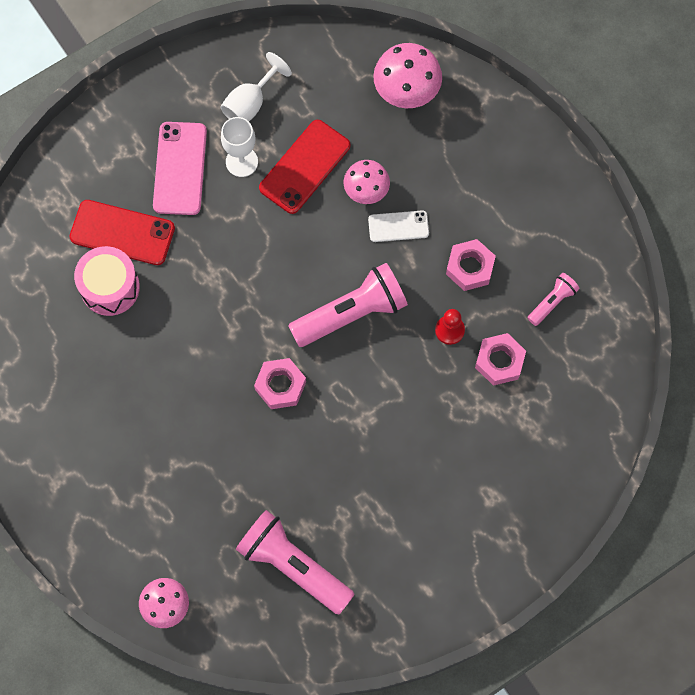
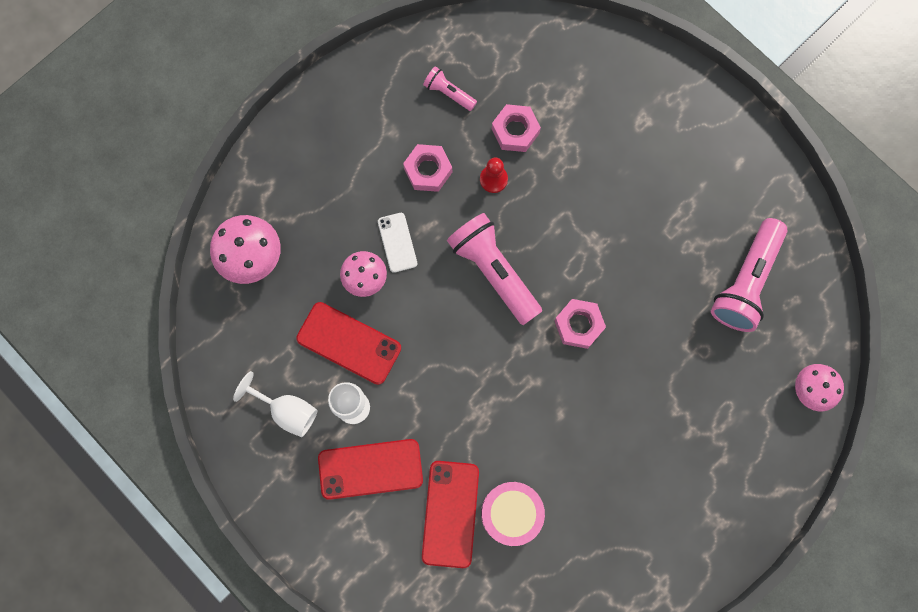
camera: 100 degrees left, 5 degrees up
(180, 168) = (370, 469): pink phone -> red phone

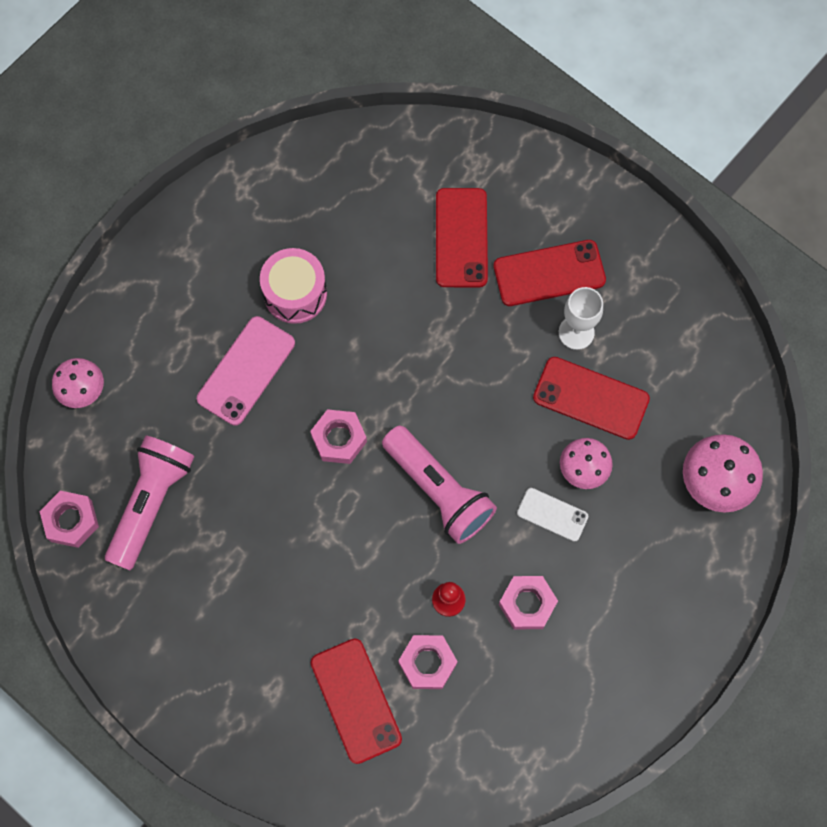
camera: 175 degrees right, 5 degrees down
(287, 411) = (646, 323): white goblet -> none
(397, 242) = (552, 514): white phone -> white phone turned 45 degrees counterclockwise
(448, 93) = (513, 705): pink flashlight -> none
(511, 513) = (399, 243): pink drum -> pink drum (295, 293)
(576, 107) = (356, 700): none -> red phone
(661, 396) = (246, 371): none -> pink phone
(815, 272) = (71, 521): none -> pink nut

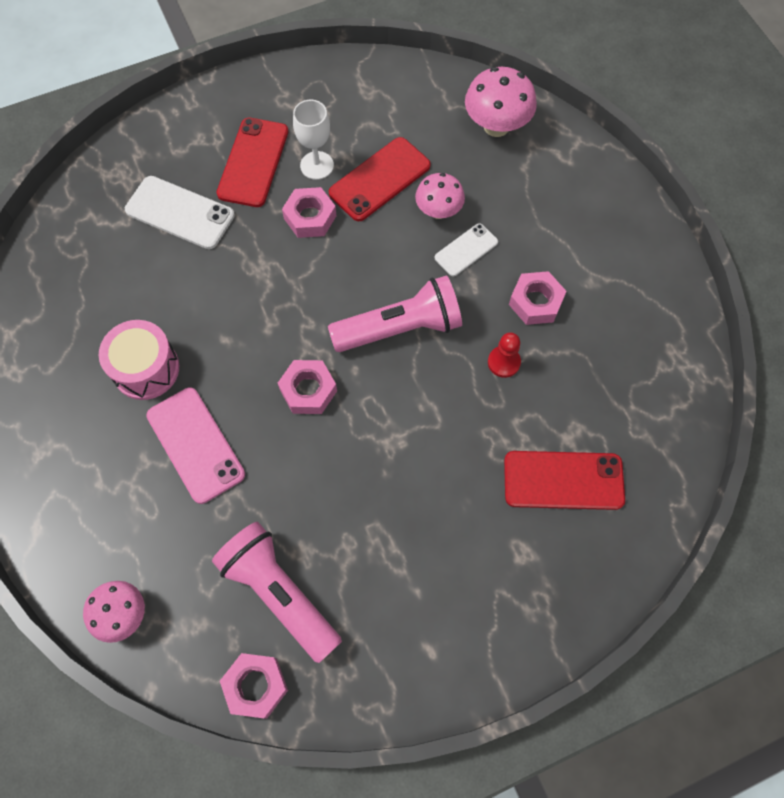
camera: 65 degrees left, 5 degrees down
(427, 663) = (554, 404): pink nut -> pink nut (310, 217)
(461, 238) = (180, 213): red phone -> white phone

